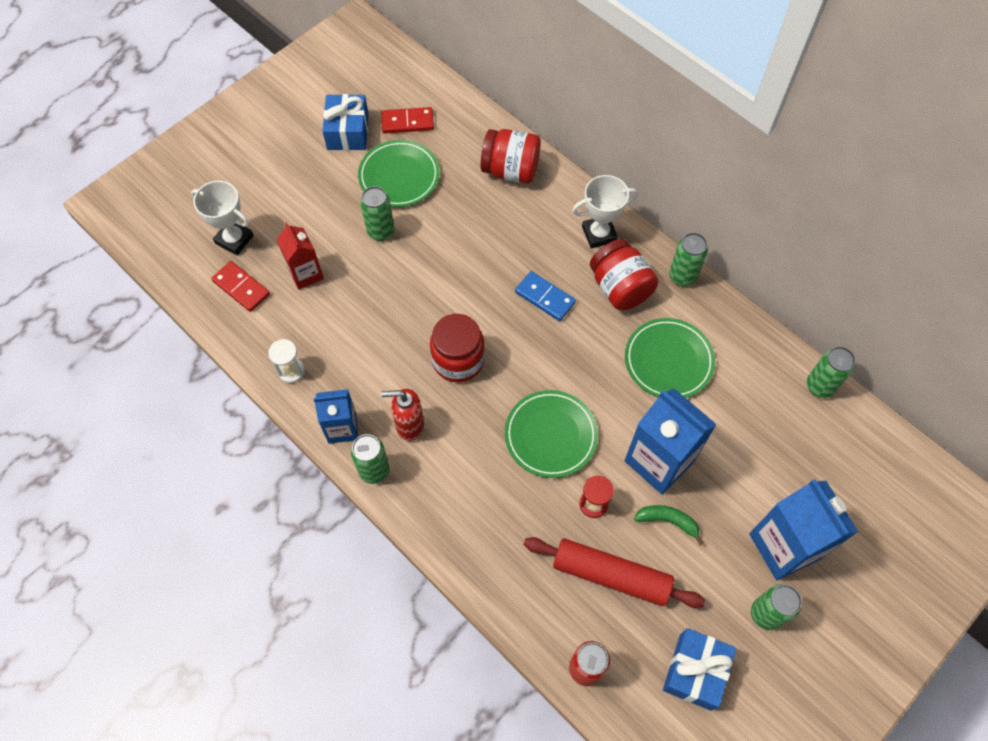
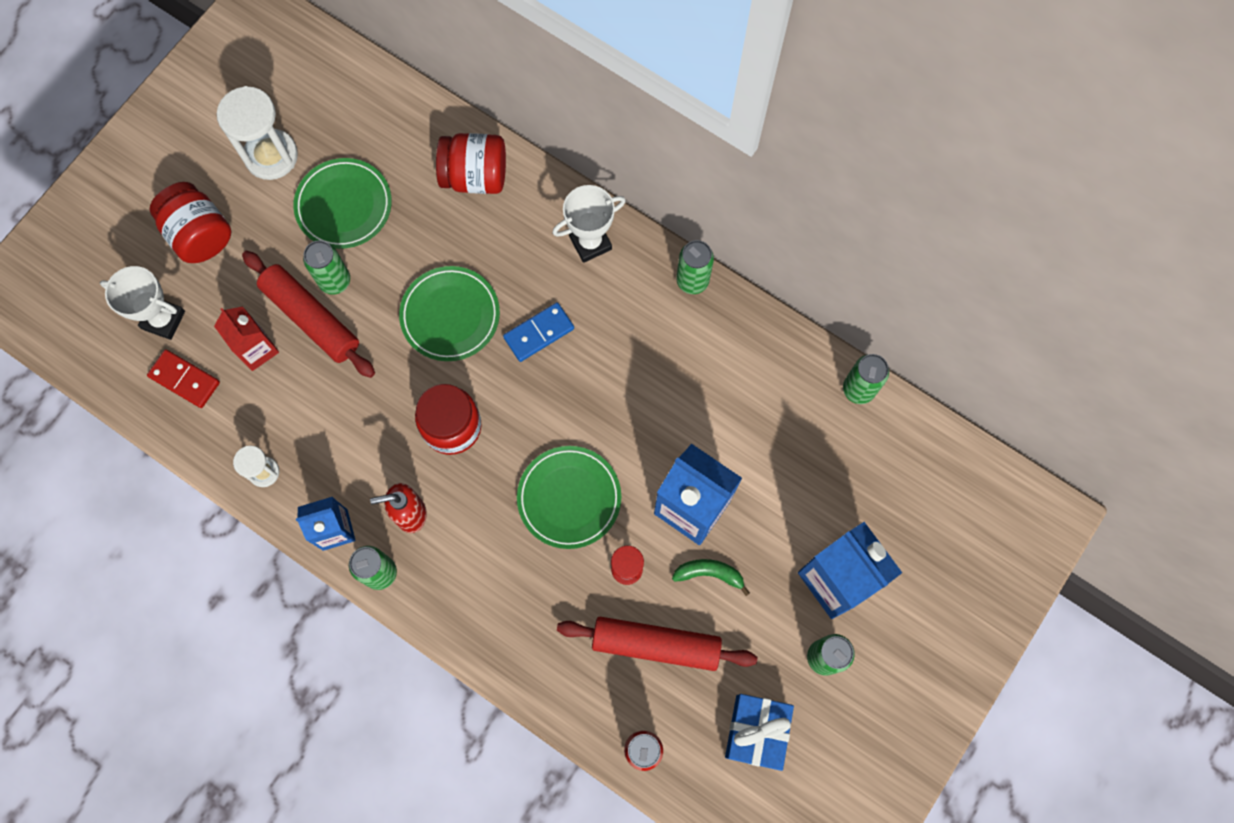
camera: 10 degrees left, 10 degrees up
(348, 132) = (271, 156): blue gift -> white hourglass
(355, 257) = (311, 318): none -> red rolling pin
(407, 122) = (341, 132): red domino -> none
(545, 297) = (539, 333): blue domino -> blue domino turned 60 degrees counterclockwise
(620, 288) = (623, 307): red jar -> red jar (200, 234)
(668, 361) = (688, 387): green plate -> green plate (450, 315)

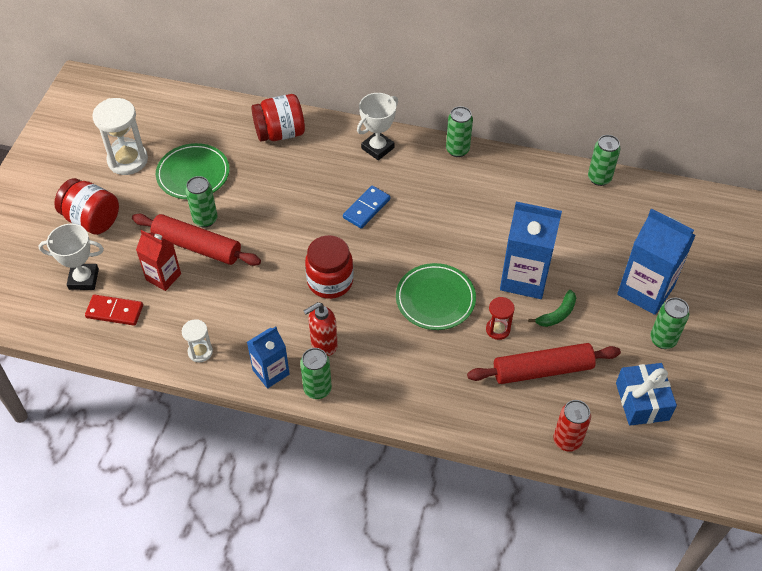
camera: 20 degrees left, 20 degrees down
(450, 315) = (298, 216): green plate -> none
(709, 574) = (557, 314): green banana -> green banana turned 150 degrees clockwise

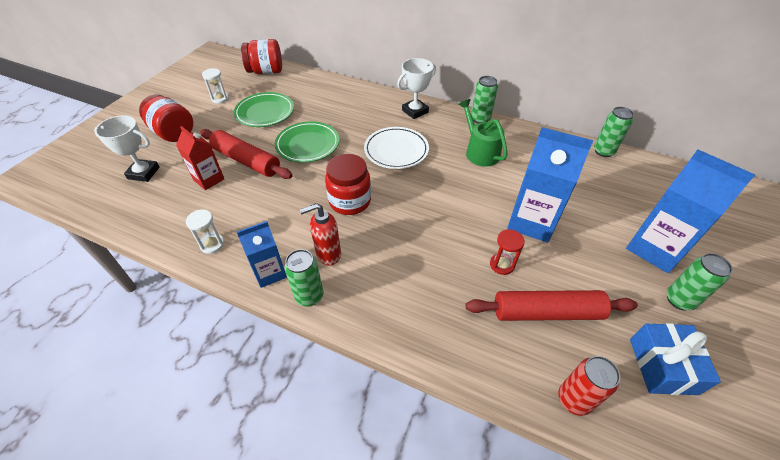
camera: 10 degrees right, 5 degrees down
(115, 311) = (155, 200): red domino -> none
(127, 160) = (220, 99): white hourglass -> white hourglass, size x0.54
(205, 219) = (261, 143): green can -> none
(280, 133) = (341, 94): red jar -> red jar (266, 71)
(366, 208) = (396, 150): blue domino -> white plate
(435, 299) = (443, 229): green plate -> green plate (307, 145)
(462, 197) = (480, 152): none -> green watering can
(557, 314) = (564, 259): green banana -> none

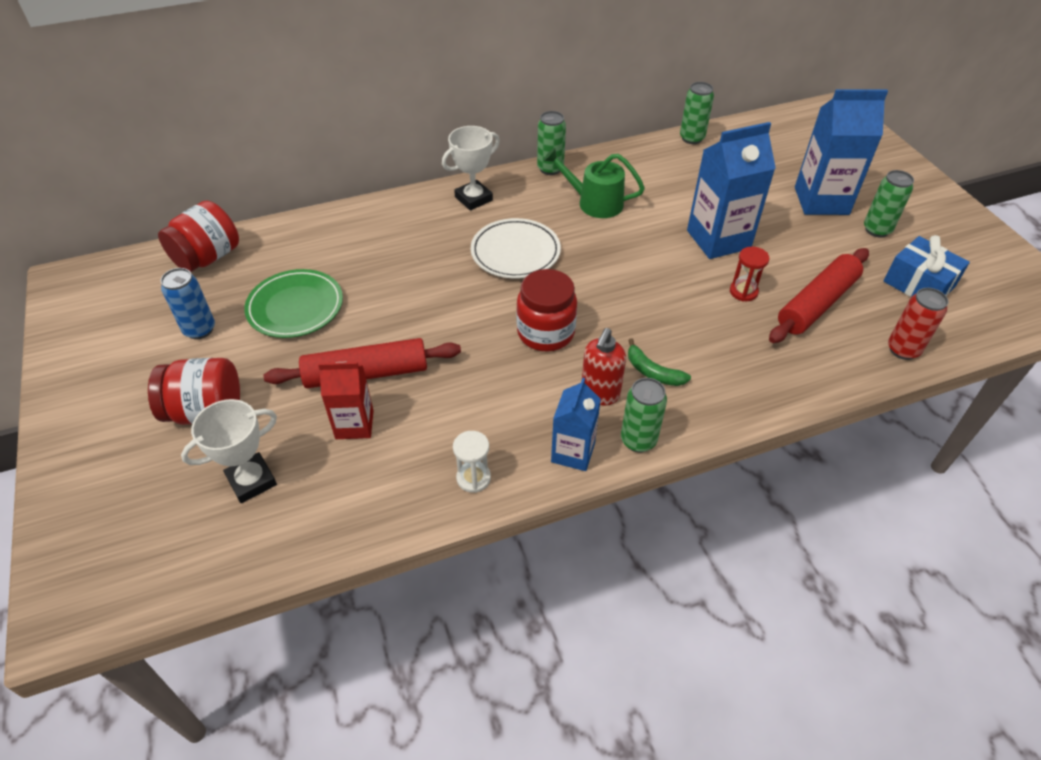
camera: 45 degrees left, 0 degrees up
(220, 99) = (199, 330): white hourglass -> blue can
(307, 145) = (411, 308): green plate -> none
(373, 266) = (652, 372): none -> green banana
(415, 111) = (473, 199): white trophy -> white trophy turned 45 degrees clockwise

